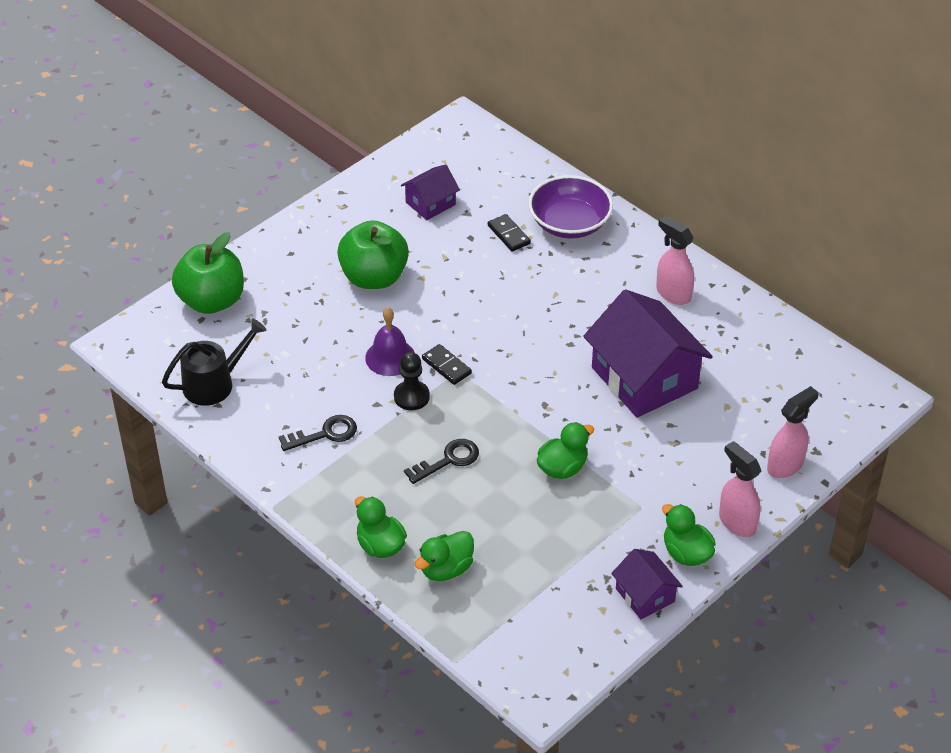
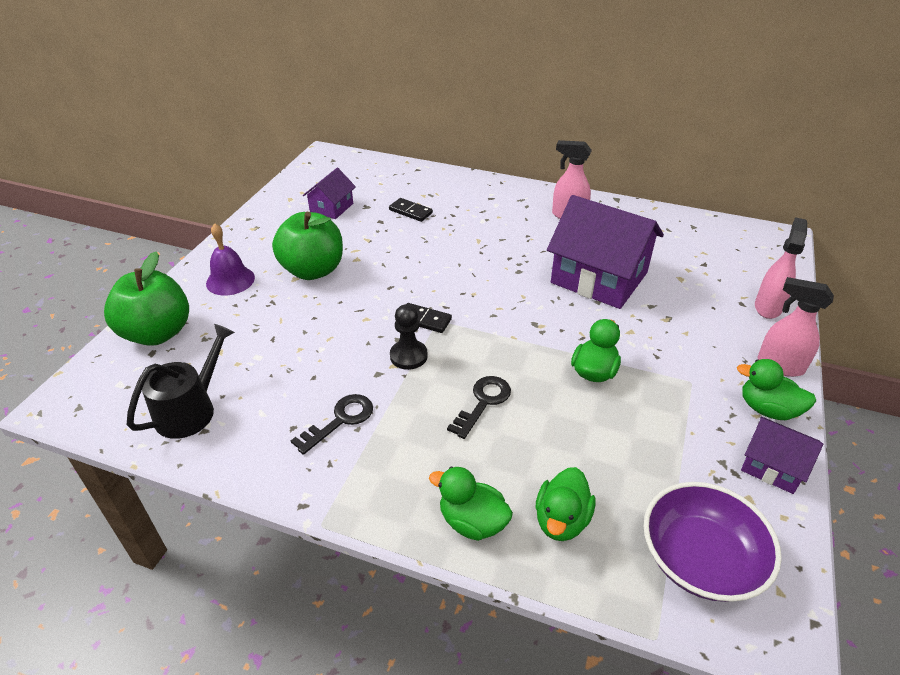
camera: 25 degrees left, 5 degrees down
(390, 357) = (366, 328): purple bell -> purple bell (230, 280)
(569, 223) = (453, 193): purple bowl -> purple bowl (700, 558)

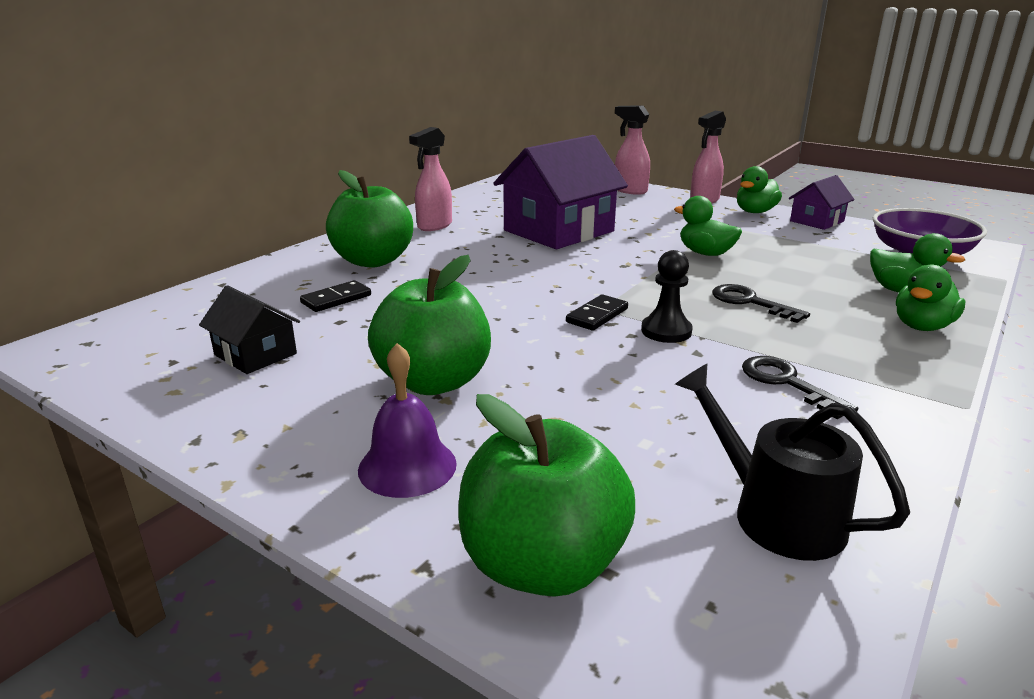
camera: 75 degrees left, 15 degrees down
(331, 208) = (255, 354): purple house -> black house
(480, 208) = (373, 261): none -> green apple

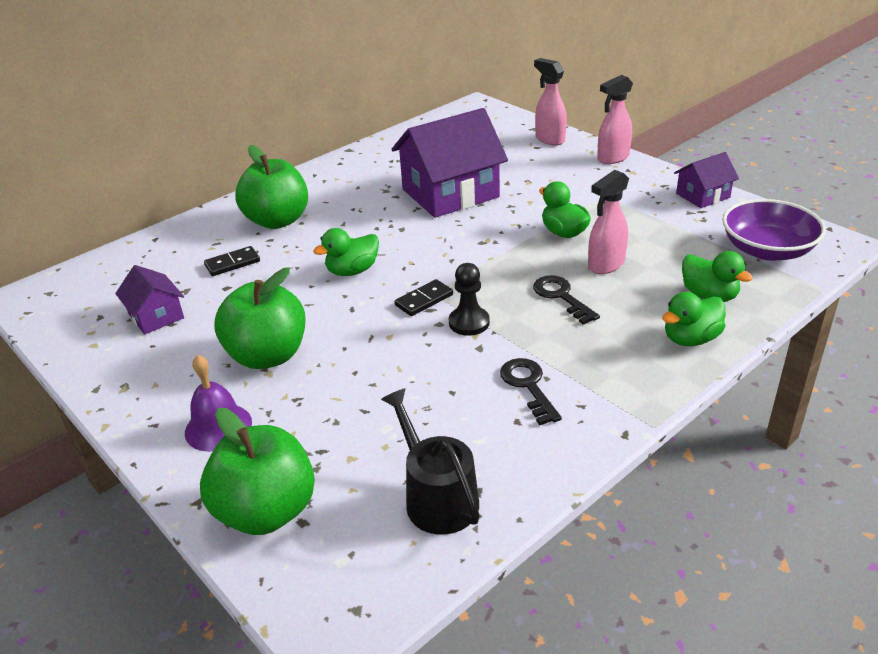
camera: 15 degrees right, 10 degrees up
(255, 354) = (156, 316): black house -> purple house
(434, 226) = (346, 179): pink spray bottle -> pink spray bottle (605, 265)
(755, 212) = (651, 178): green duck -> green duck (352, 271)

